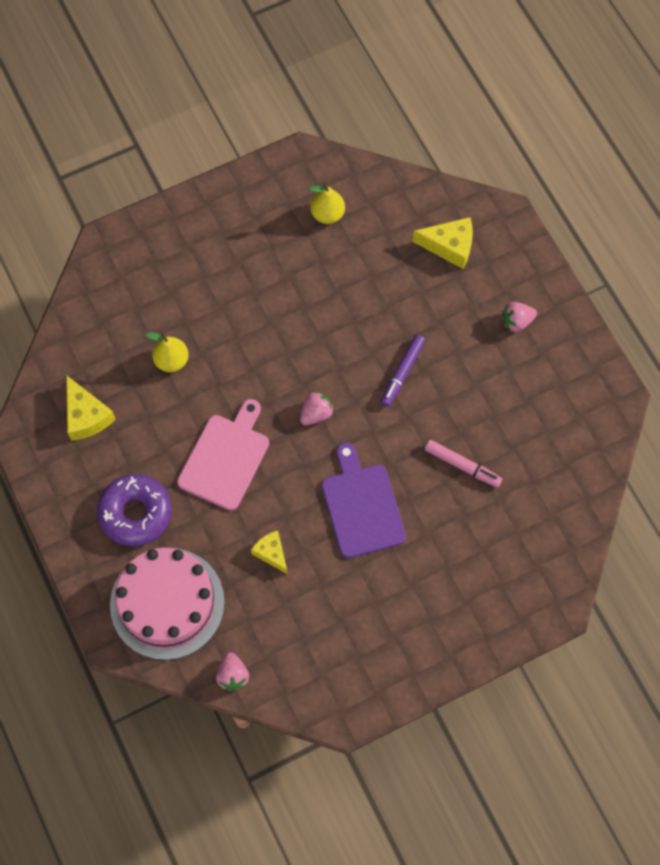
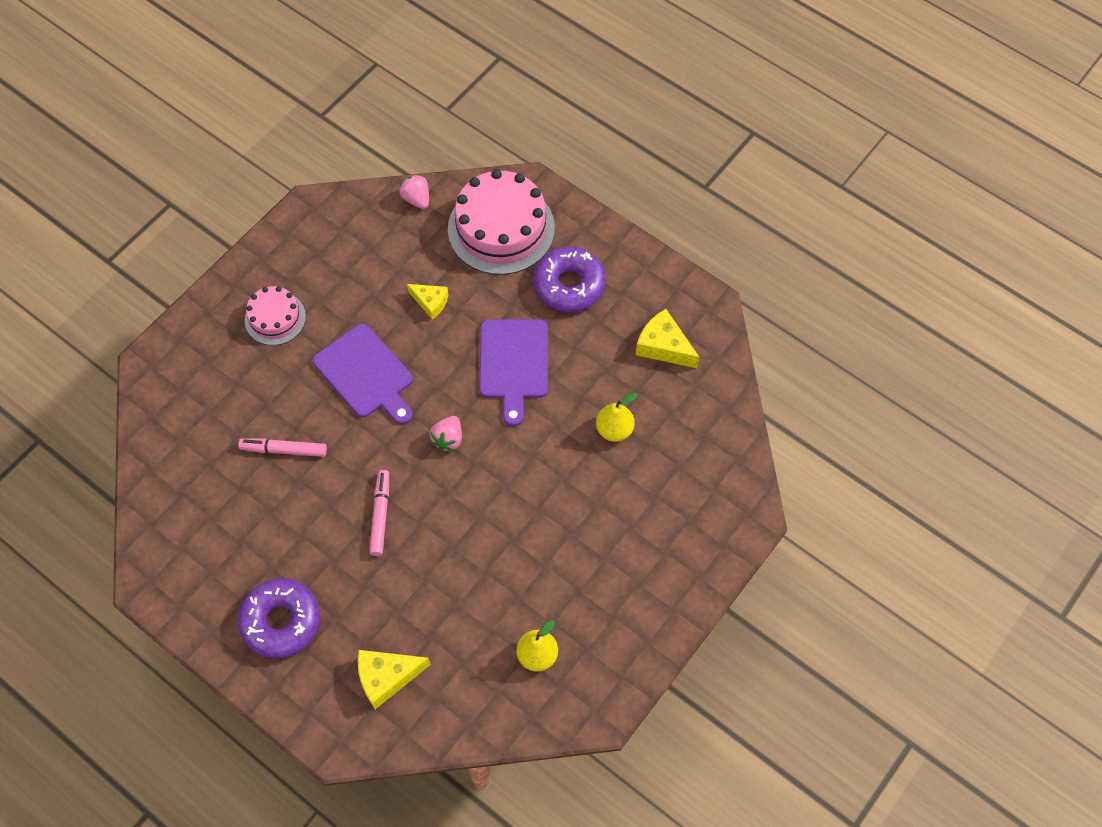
camera: 155 degrees right, 5 degrees down
(225, 458) = (514, 363): pink cutting board -> purple cutting board
(402, 373) = (380, 515): purple marker -> pink marker
(423, 602) = (275, 318): none -> pink cake
(516, 321) = (281, 621): pink strawberry -> purple donut

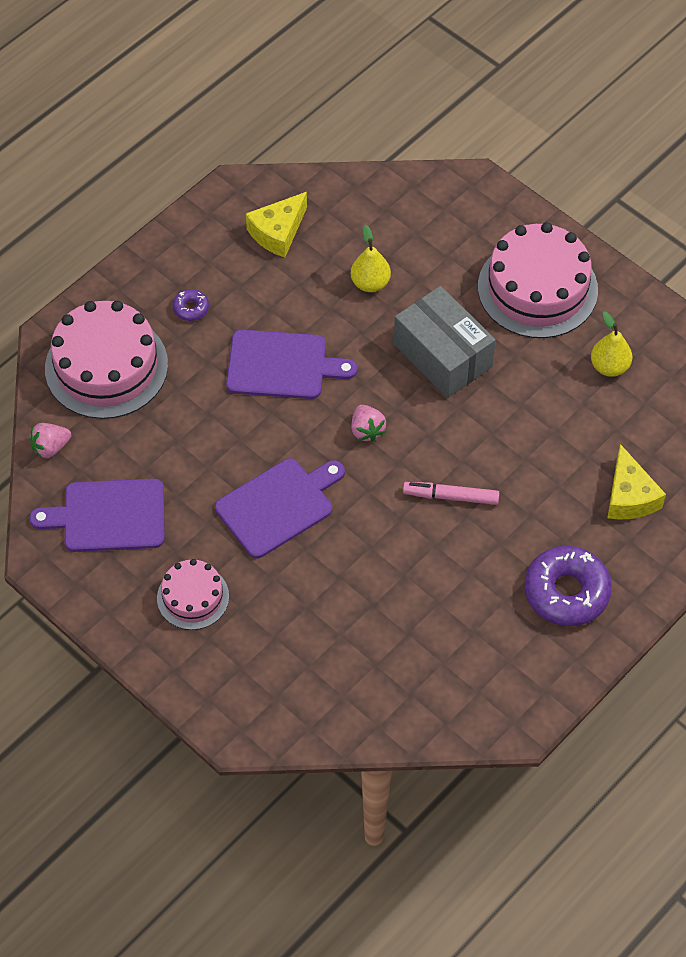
camera: 85 degrees left, 5 degrees down
(284, 450) = (365, 588): pink marker -> none
(351, 248) = (108, 516): none -> purple cutting board
(430, 302) = (194, 439): yellow cheese -> none
(448, 439) = (367, 430): pink strawberry -> pink strawberry turned 45 degrees clockwise
(537, 499) = (442, 355): none -> grey box
(569, 285) = (191, 308): purple donut -> purple donut, size x0.46
(626, 582) = (537, 288): none -> pink cake

